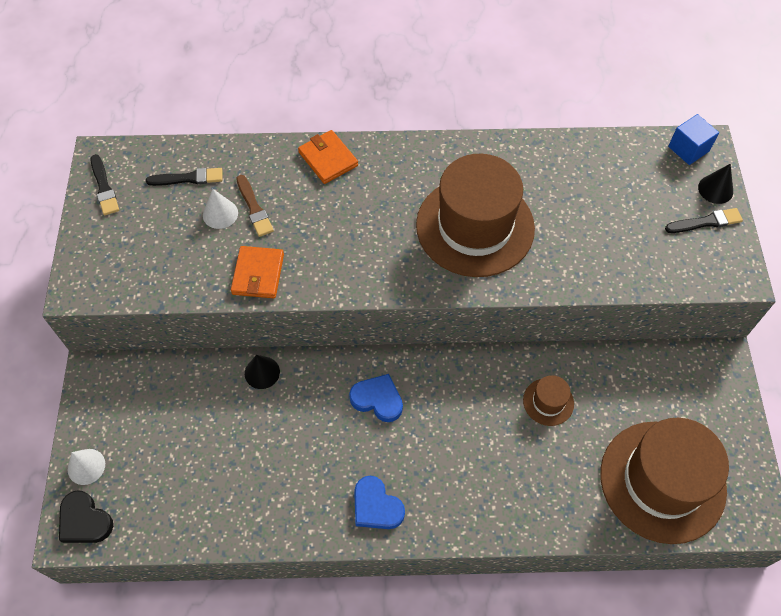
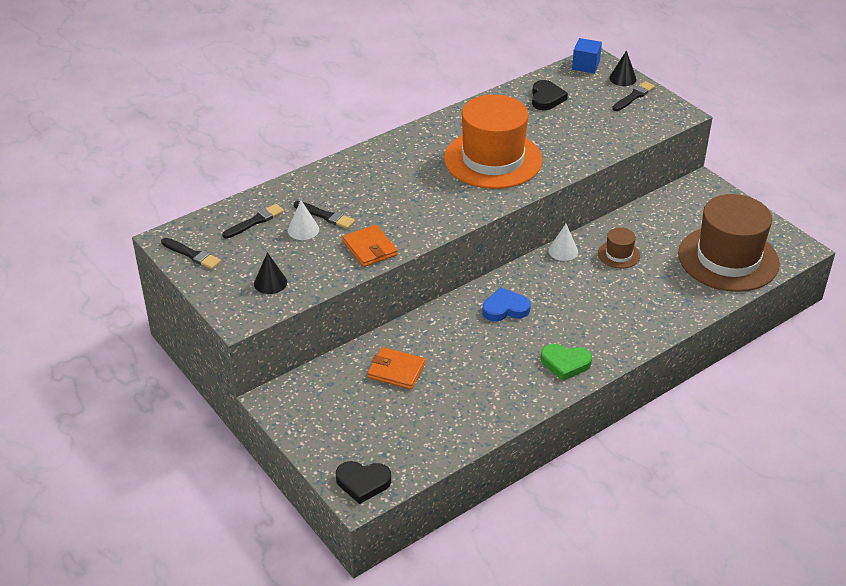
camera: 35 degrees left, 20 degrees down
(86, 466) = (329, 453): white cone -> white cone (563, 251)
(254, 208) = (325, 216): brown brush -> black brush
(262, 372) = (405, 335): black cone -> black cone (270, 283)
(328, 159) = (350, 167): orange wallet -> orange wallet (396, 370)
(376, 506) = (565, 363): blue heart -> green heart
(475, 226) = (493, 159): brown hat -> orange hat
(604, 173) = (546, 98): none -> black heart

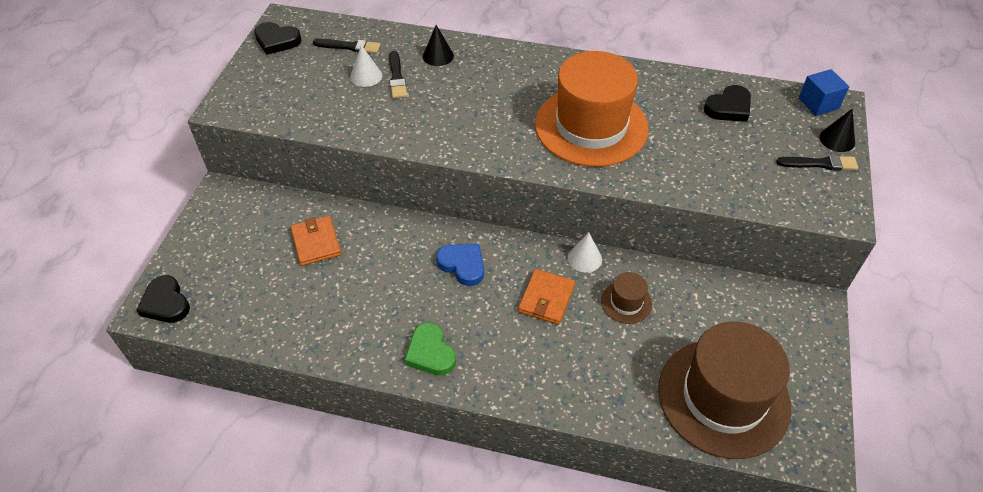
camera: 50 degrees right, 10 degrees up
(192, 254) = (277, 41): black brush -> black heart
(270, 283) = (282, 98): black cone -> black cone (438, 56)
(370, 248) = (381, 125): orange wallet -> orange wallet (546, 298)

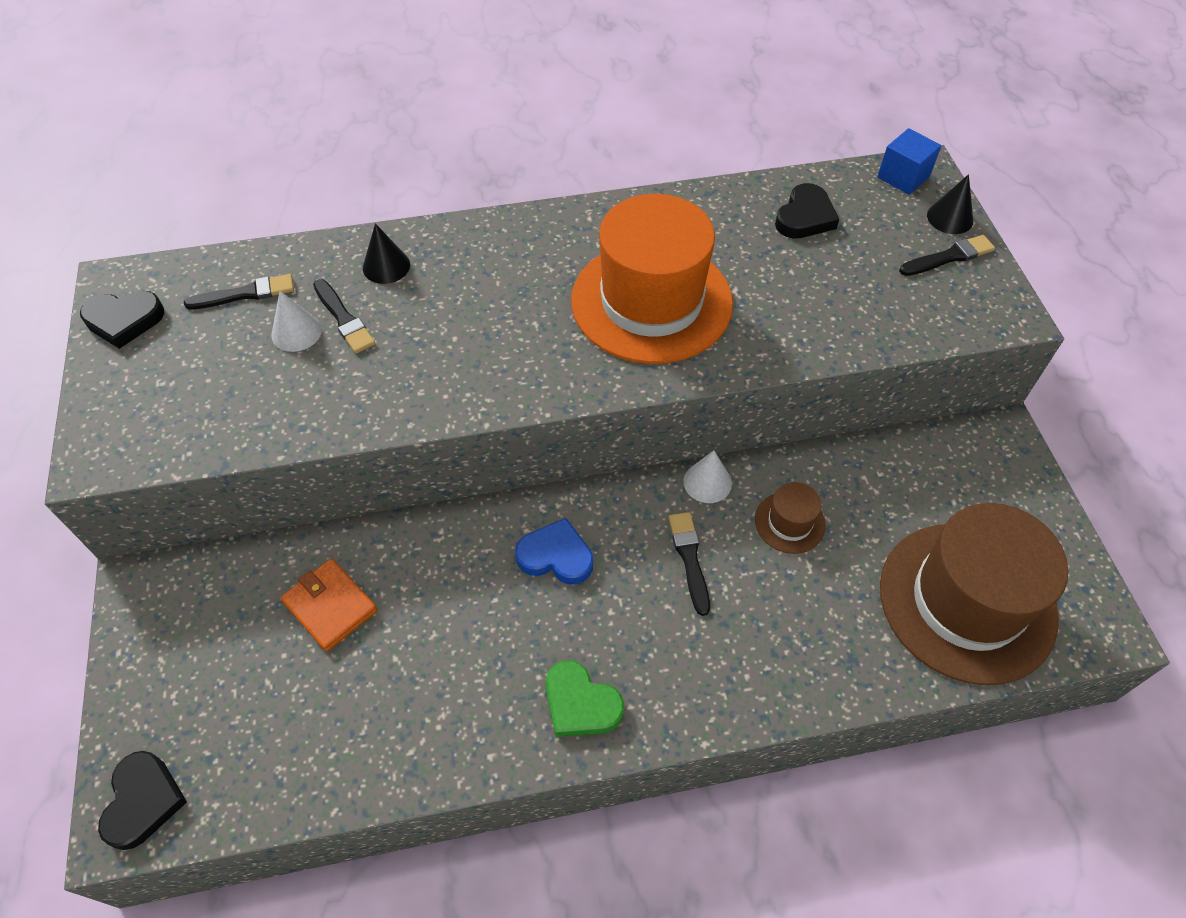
camera: 25 degrees left, 5 degrees up
(166, 303) = (143, 801): black heart -> black heart turned 120 degrees counterclockwise
(546, 298) = (689, 559): orange wallet -> black brush

